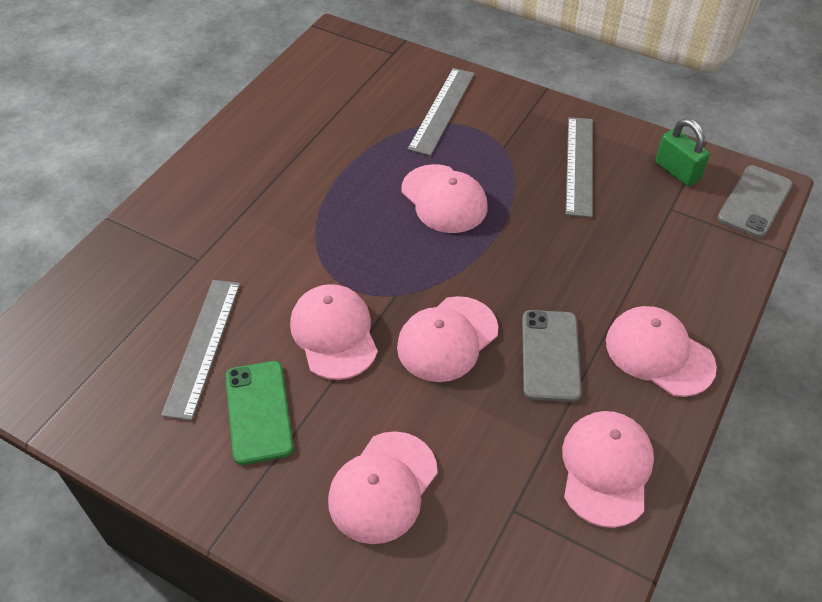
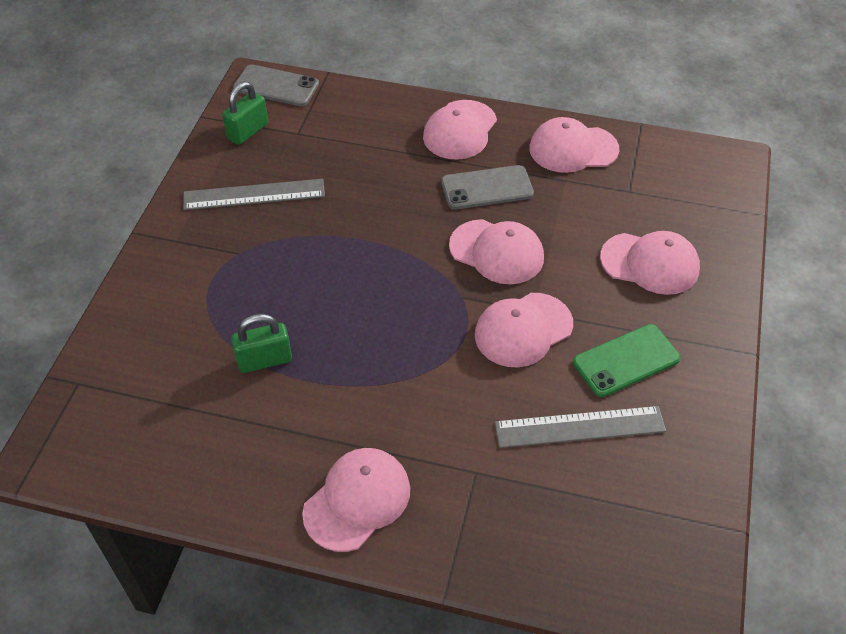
camera: 105 degrees left, 0 degrees up
(373, 149) = (264, 360): none -> green padlock
(442, 110) = (186, 313): grey ruler -> none
(444, 199) = (327, 285): pink cap -> pink cap (357, 500)

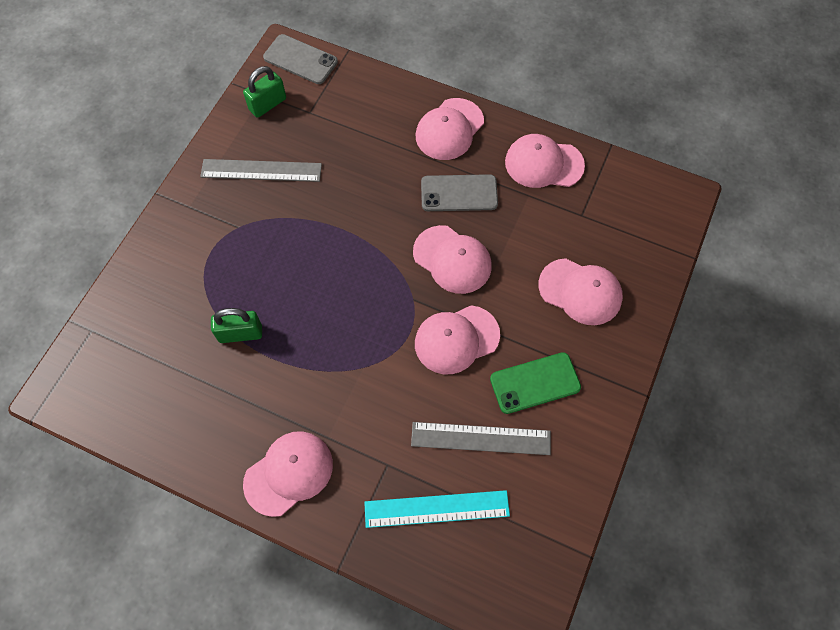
camera: 10 degrees right, 15 degrees up
(548, 510) = (436, 509): none -> turquoise ruler

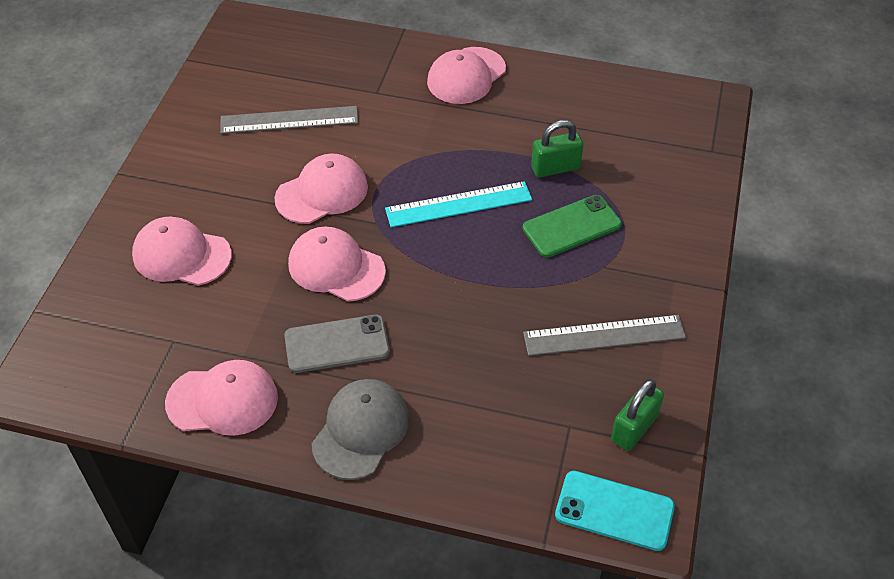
camera: 170 degrees right, 15 degrees down
(300, 60) = (614, 510): grey phone -> turquoise phone
(436, 509) = (325, 70): turquoise ruler -> turquoise ruler (458, 204)
(449, 129) = (361, 430): pink cap -> grey cap
(535, 383) = (235, 168): green phone -> green phone (572, 226)

